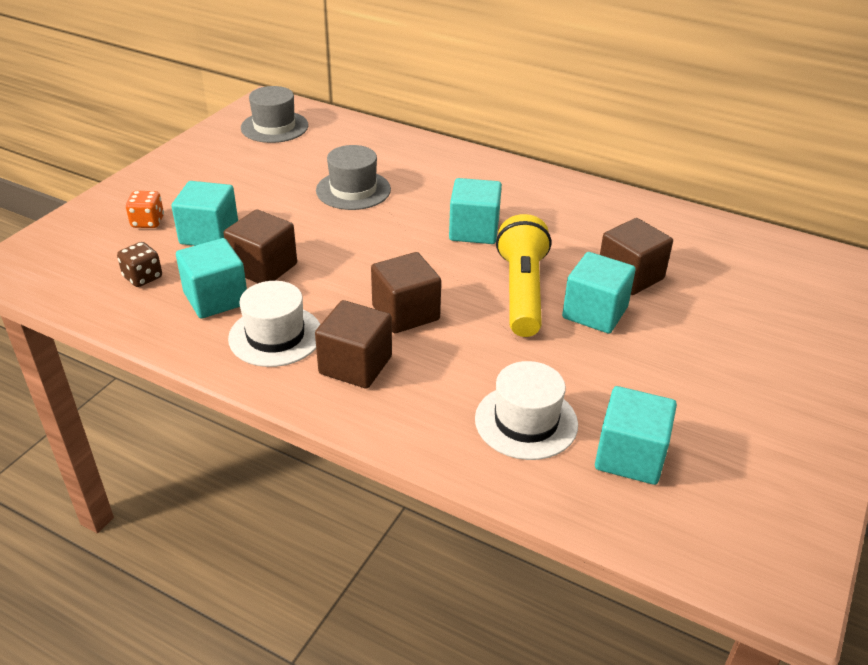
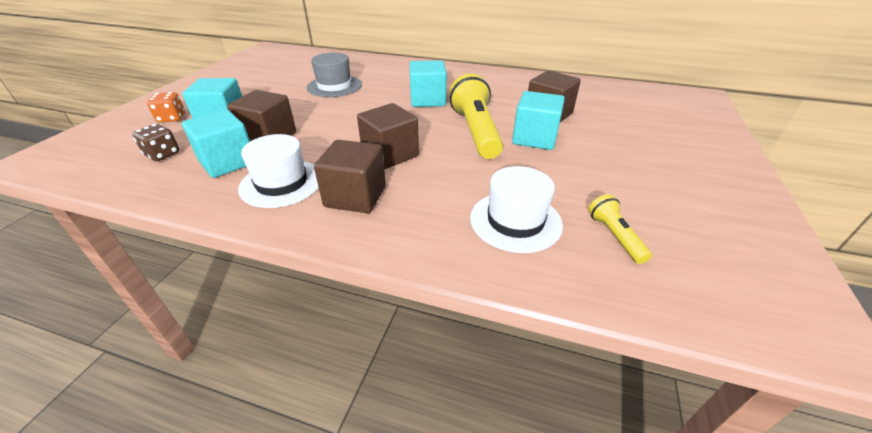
camera: 10 degrees left, 0 degrees up
(274, 127) = (273, 59): grey hat -> none
(630, 456) = (615, 236): turquoise cube -> yellow flashlight

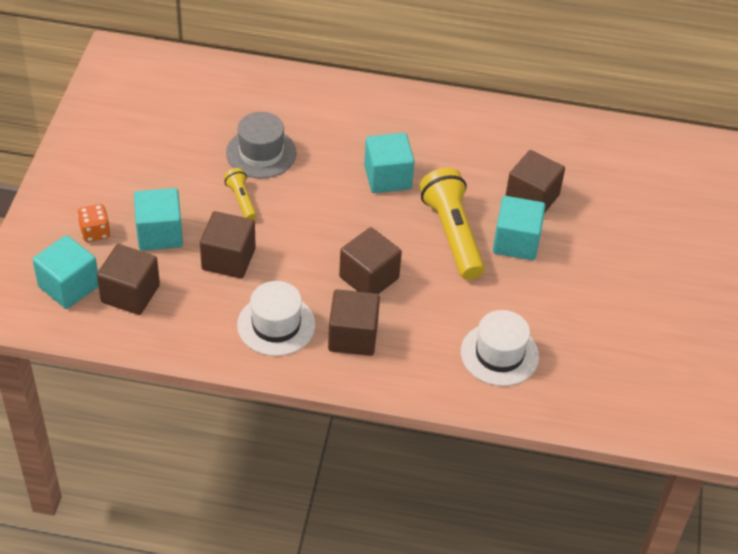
camera: 10 degrees left, 10 degrees up
(163, 154) = (130, 293): brown dice -> brown cube
(228, 162) = (206, 300): turquoise cube -> turquoise cube (69, 286)
(615, 236) = (580, 364): yellow flashlight -> yellow flashlight (241, 200)

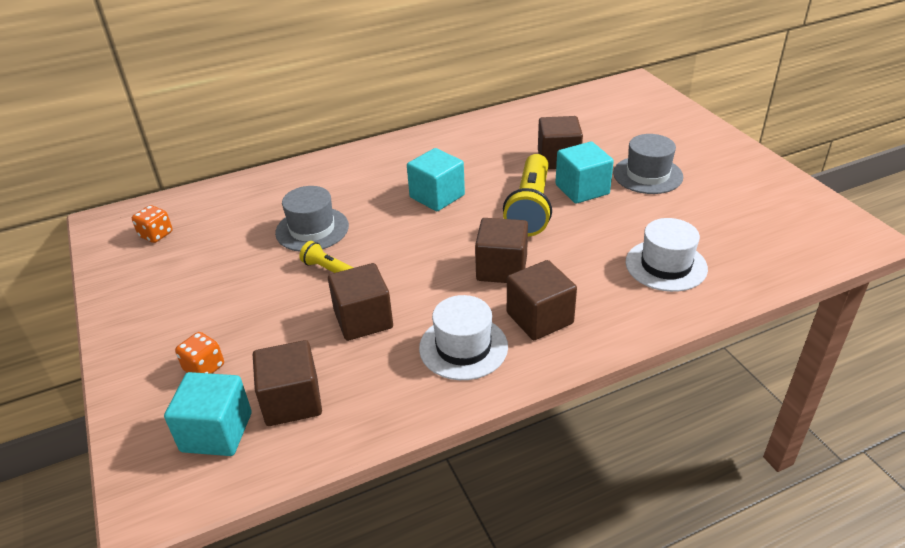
camera: 30 degrees left, 10 degrees down
(144, 90) = (156, 235): none -> orange dice
(160, 234) = (275, 334): turquoise cube -> none
(452, 234) = (530, 207): yellow flashlight -> yellow flashlight turned 120 degrees counterclockwise
(591, 262) = (647, 175): none -> grey hat

